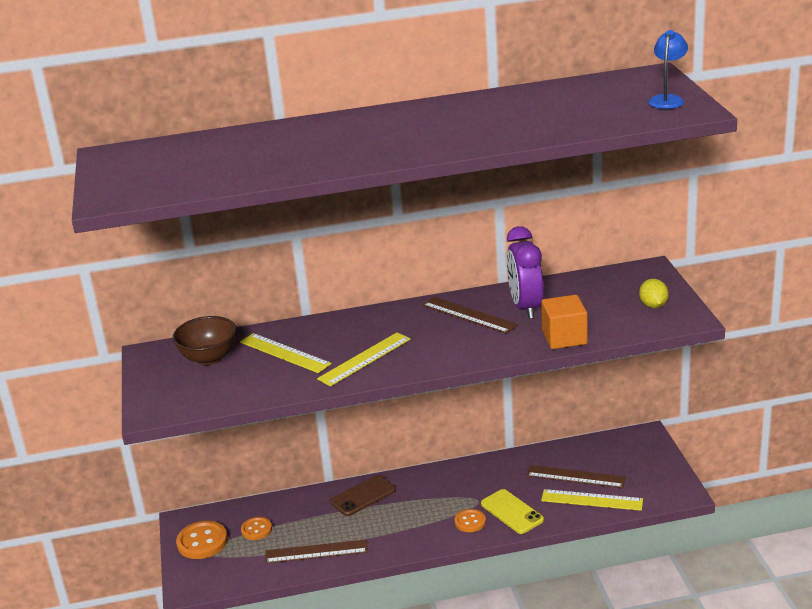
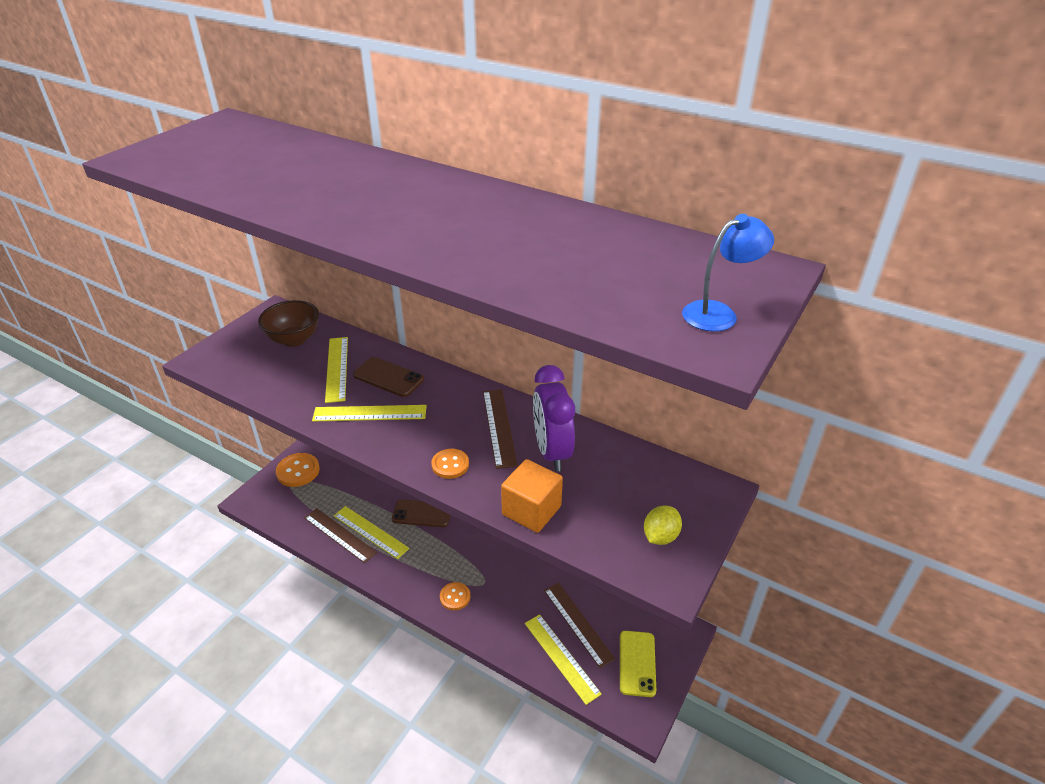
camera: 40 degrees right, 10 degrees up
(256, 529) = (334, 487): orange button -> orange button (450, 465)
(336, 335) = (388, 377): none -> brown phone
(339, 533) = (370, 532): none -> yellow ruler
(512, 512) = (492, 614): yellow phone -> yellow phone (637, 663)
(525, 307) = (552, 452): purple clock -> purple clock turned 45 degrees counterclockwise

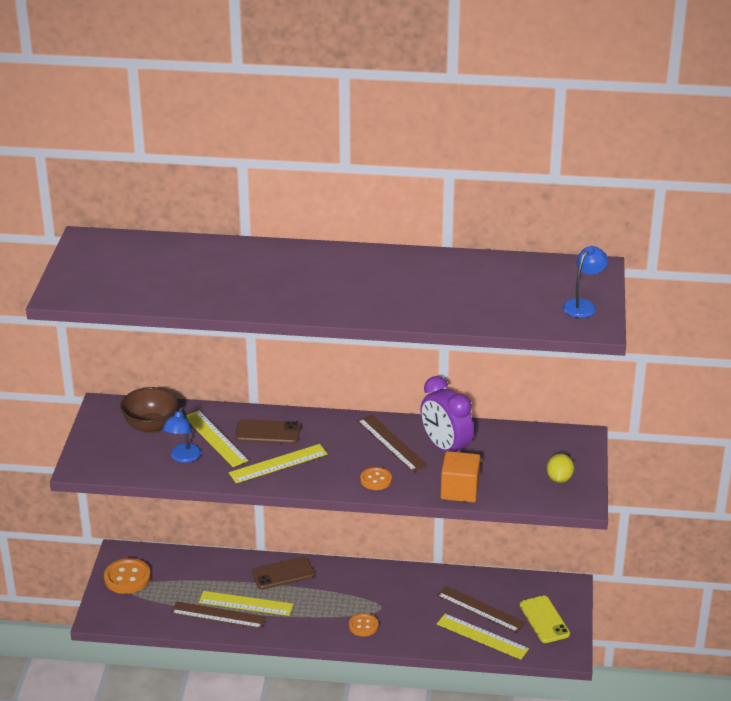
camera: 25 degrees left, 5 degrees down
(291, 378) = (183, 457): none -> blue lamp

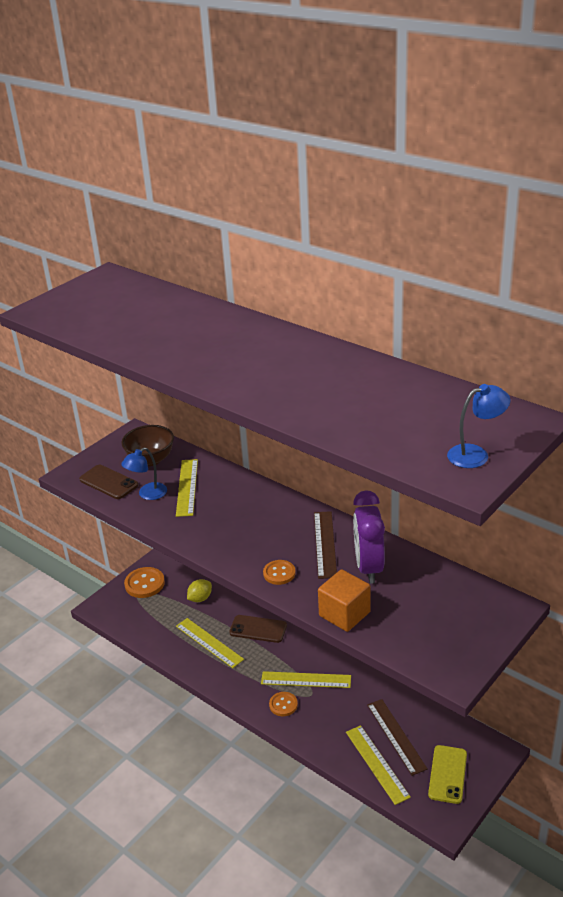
camera: 35 degrees right, 0 degrees up
(218, 615) = (181, 643): brown ruler -> none
(267, 432) = (231, 497): brown phone -> brown phone (108, 482)
(278, 463) = (213, 527): yellow ruler -> yellow ruler (306, 680)
(559, 478) = (452, 641): yellow lemon -> yellow lemon (200, 598)

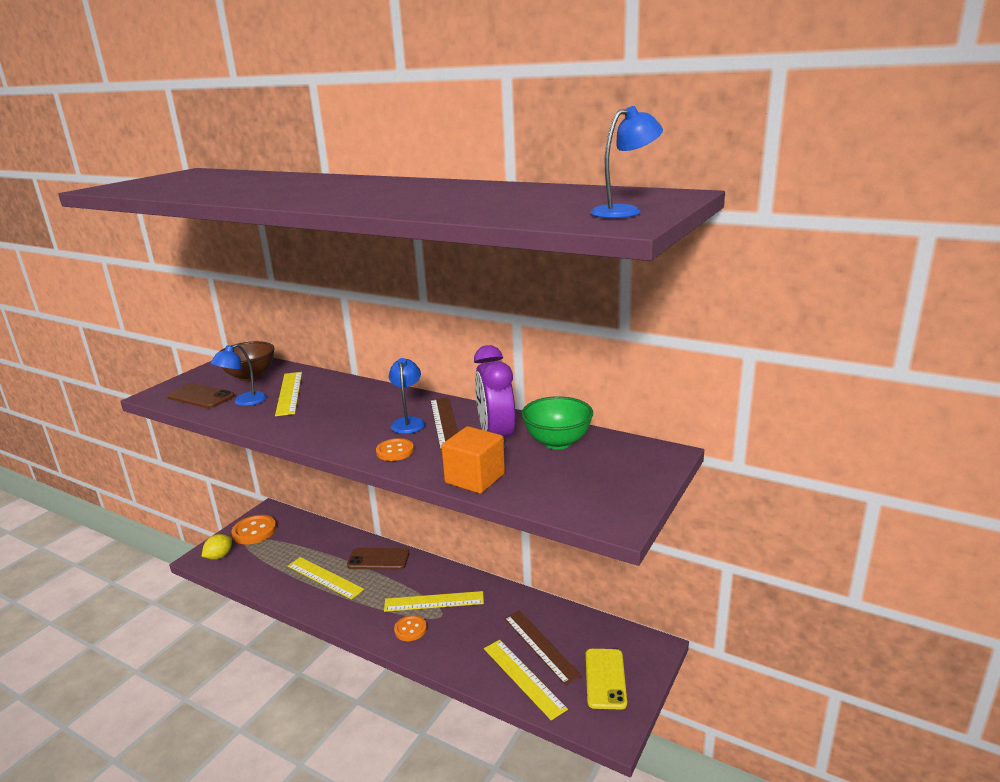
camera: 10 degrees left, 10 degrees down
(200, 598) = (315, 538): yellow lemon -> yellow lemon (219, 556)
(293, 539) = (408, 422): none -> blue lamp
(421, 580) = (557, 442): none -> green bowl

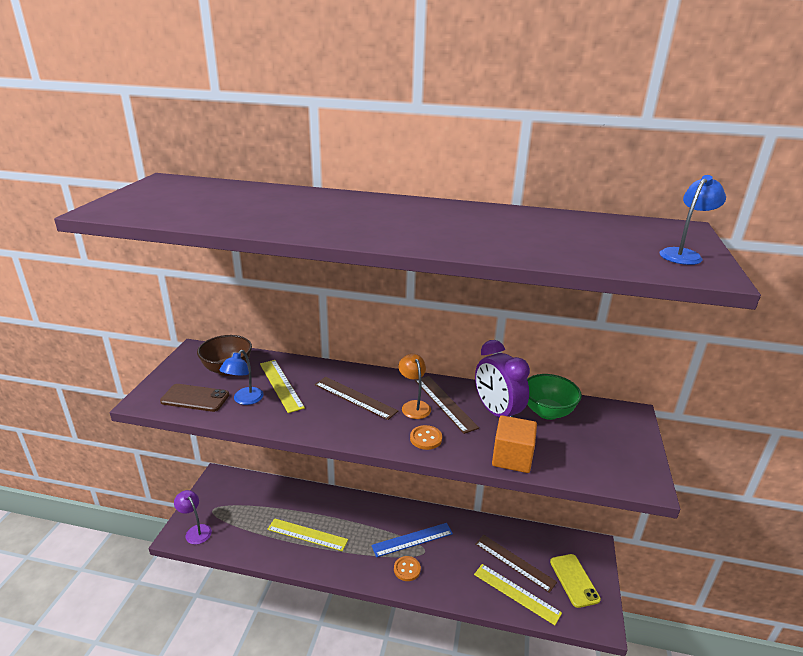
camera: 20 degrees left, 5 degrees up
(219, 556) = (195, 531): yellow lemon -> purple lamp
(254, 531) = (216, 499): orange button -> none
(353, 409) = (355, 397): none -> brown ruler
(378, 559) = (345, 508): brown phone -> none
(408, 422) = (414, 406): blue lamp -> orange lamp
(434, 601) = (412, 539): yellow ruler -> blue ruler

